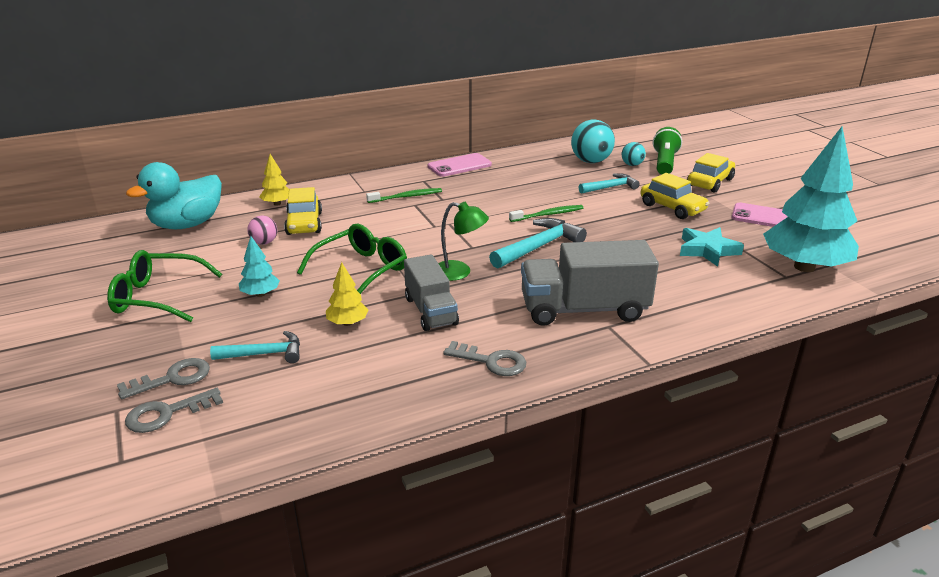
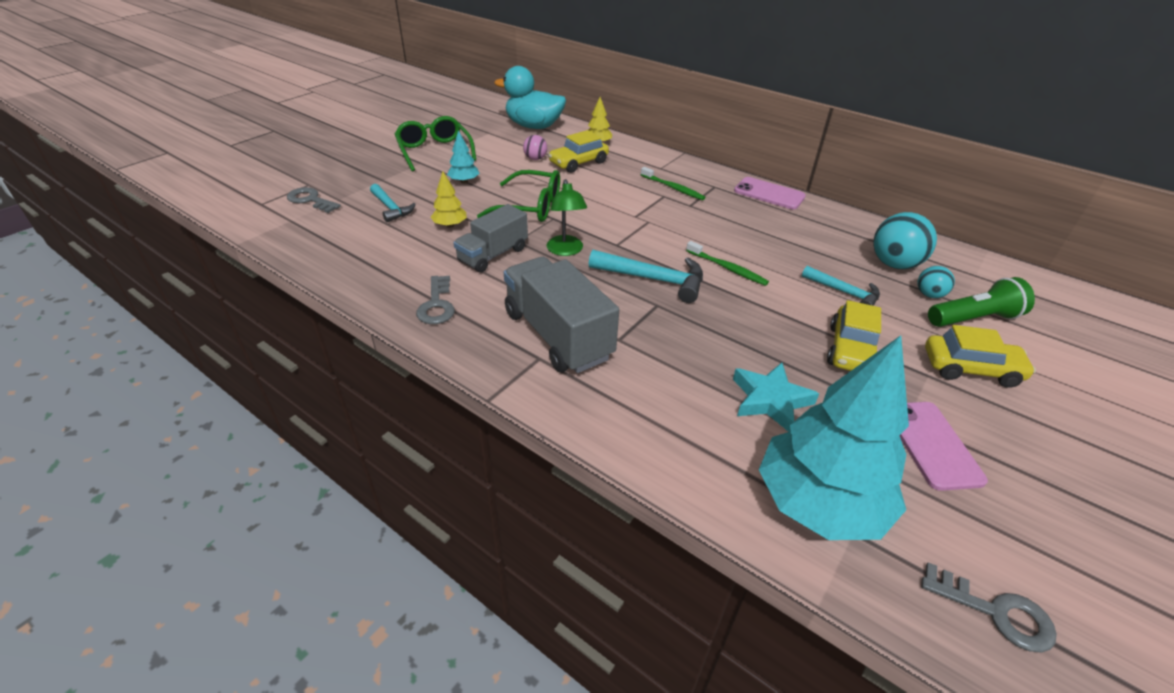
camera: 60 degrees right, 10 degrees up
(173, 378) = (347, 189): grey key -> grey key (996, 612)

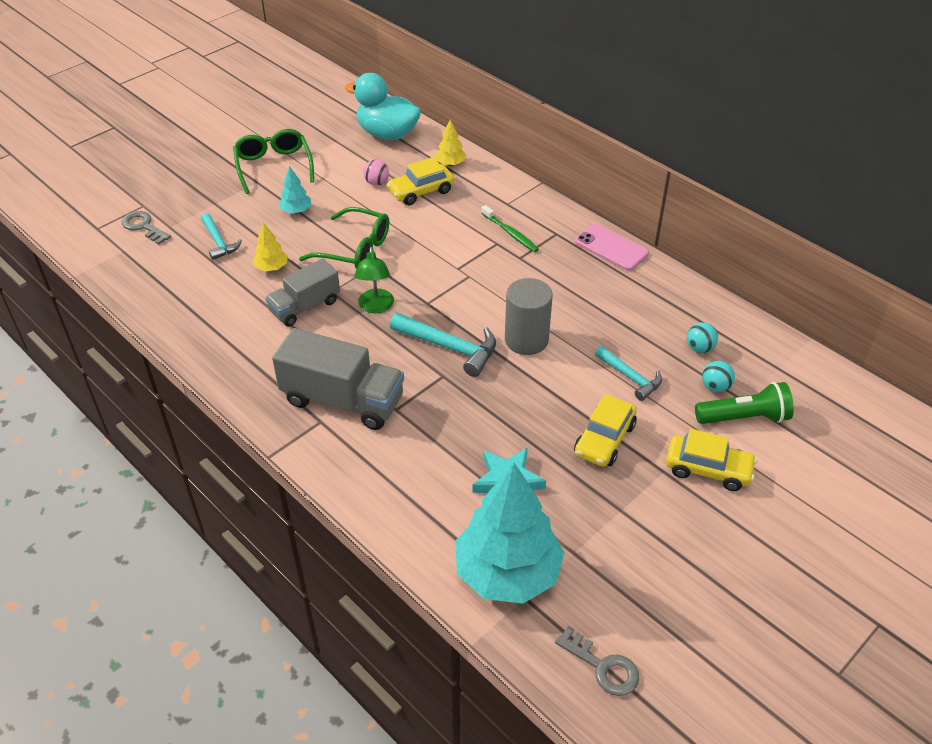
camera: 10 degrees right, 5 degrees up
(437, 305) = (243, 359): grey key -> none
(558, 335) = (342, 400): grey truck -> grey truck turned 135 degrees clockwise
(727, 268) = (526, 340): green toothbrush -> grey cylinder
(894, 264) = (699, 348): turquoise ball -> turquoise ball, size x0.55
(932, 444) = (629, 535): pink phone -> none

